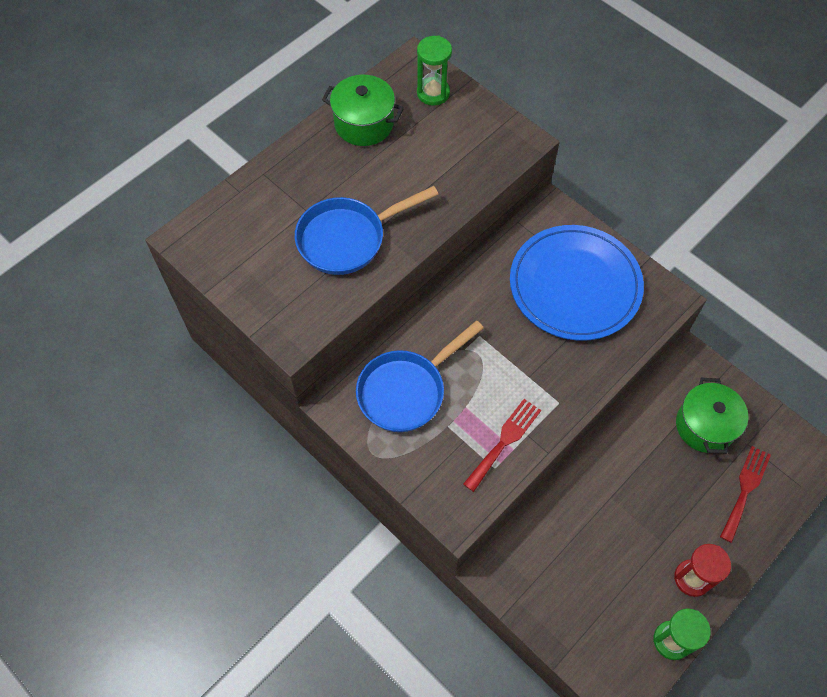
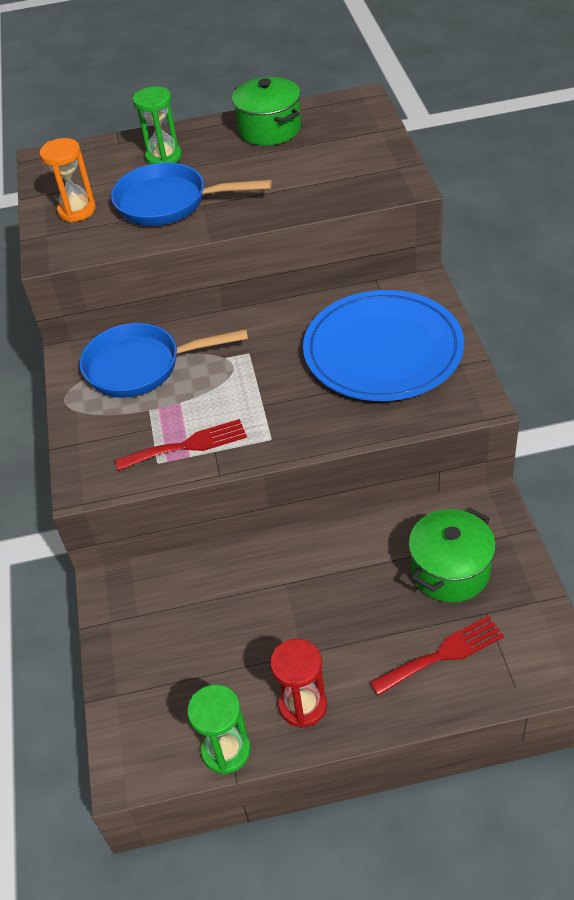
camera: 40 degrees right, 15 degrees down
(272, 282) = (77, 210): none -> orange hourglass
(433, 93) = (355, 126): green hourglass -> green hourglass (164, 157)

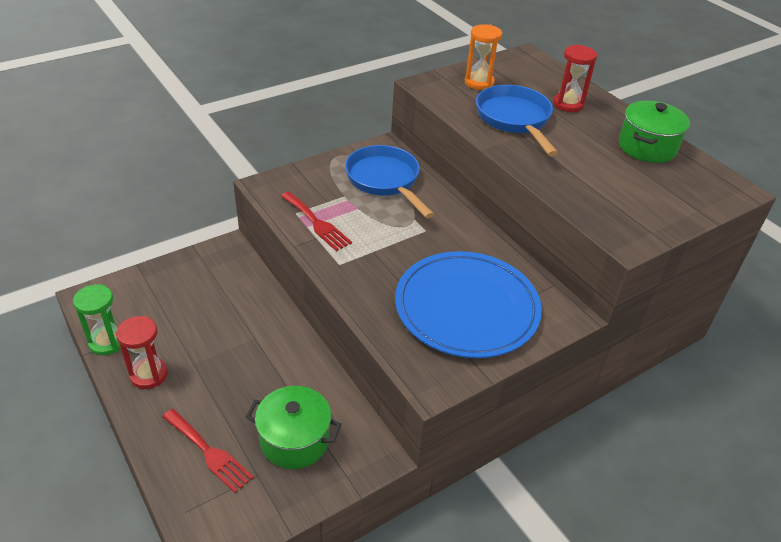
camera: 60 degrees right, 5 degrees down
(164, 157) = (568, 104): green hourglass -> red hourglass

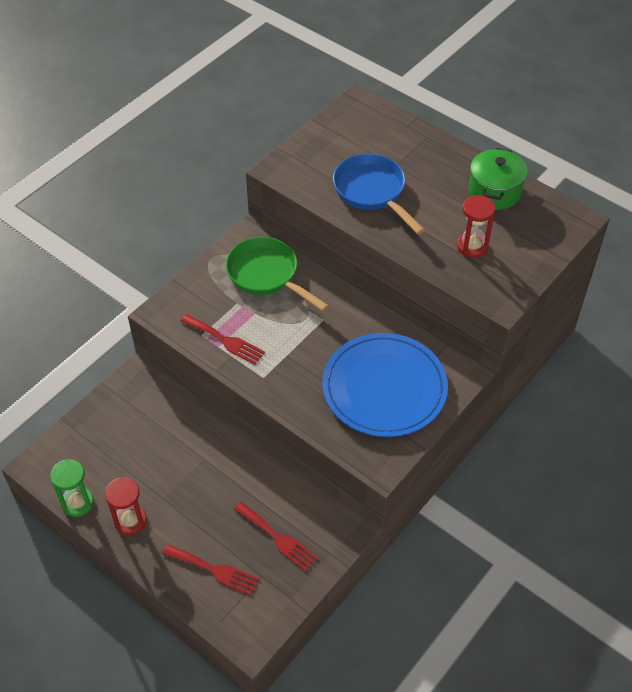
camera: 15 degrees left, 10 degrees up
(294, 440) = (278, 538): green pot -> red fork
(385, 181) = (266, 275): blue pan -> green pan
(479, 83) = (325, 153): orange hourglass -> none
(568, 104) = (413, 158): red hourglass -> red hourglass (472, 246)

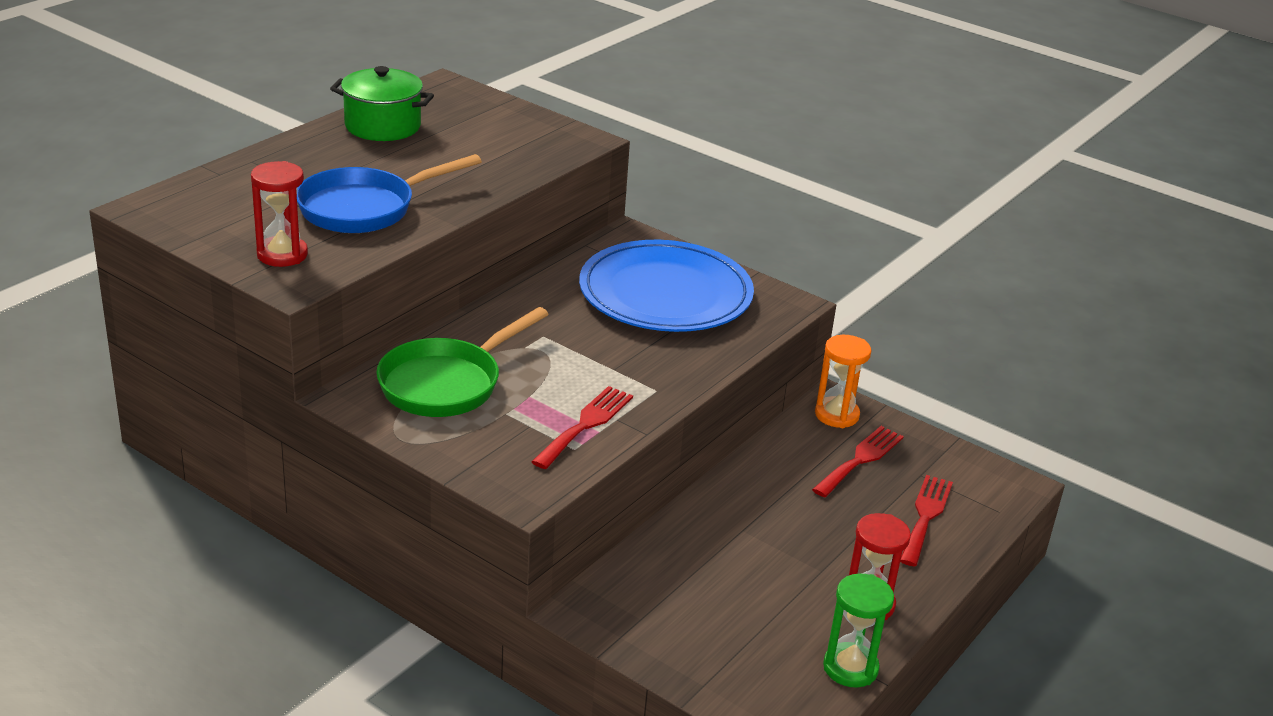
camera: 95 degrees left, 20 degrees down
(331, 530) = (836, 415): none -> orange hourglass
(472, 246) = (486, 149): red hourglass -> red hourglass (282, 254)

